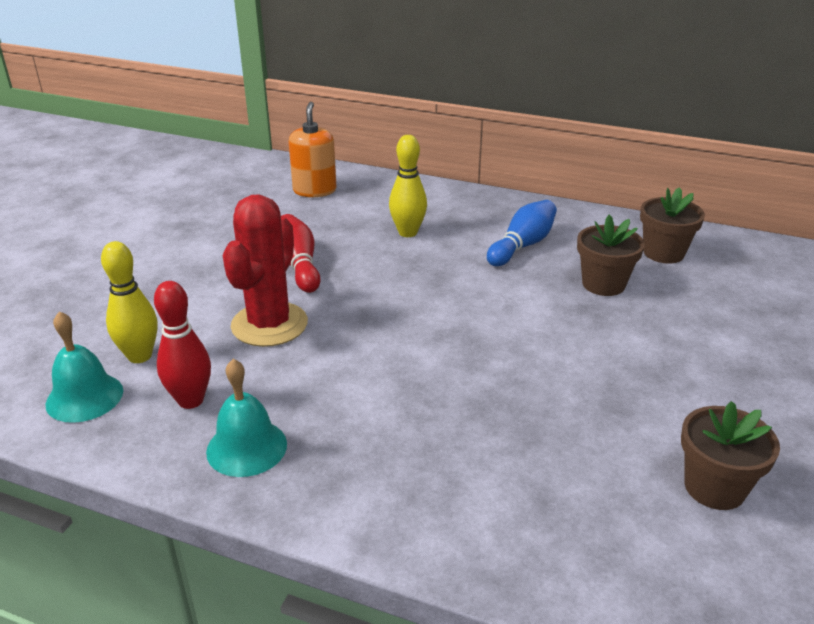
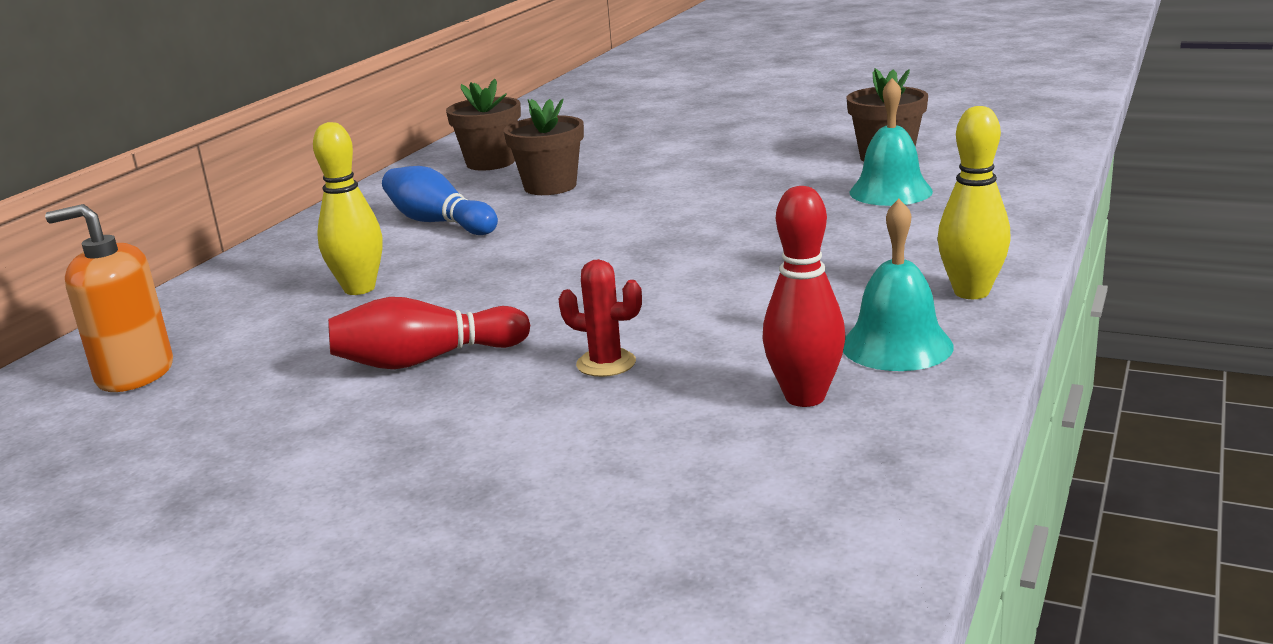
camera: 85 degrees left, 10 degrees down
(84, 397) = (810, 491): turquoise bell -> turquoise bell (890, 192)
(140, 356) = (688, 461): yellow bowling pin -> yellow bowling pin (971, 292)
(269, 324) = (606, 363): red cactus -> red cactus, size x0.47

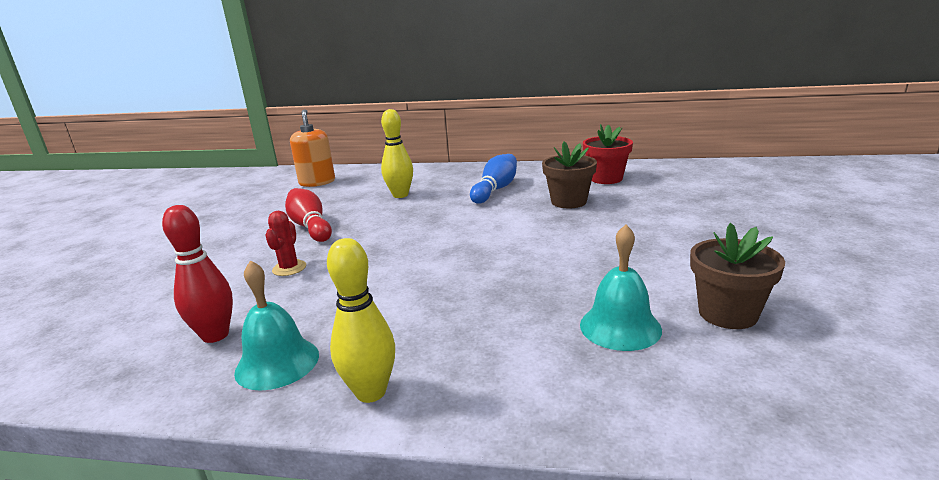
camera: 75 degrees right, 0 degrees up
(490, 163) = (606, 179): brown flower pot -> red flower pot

